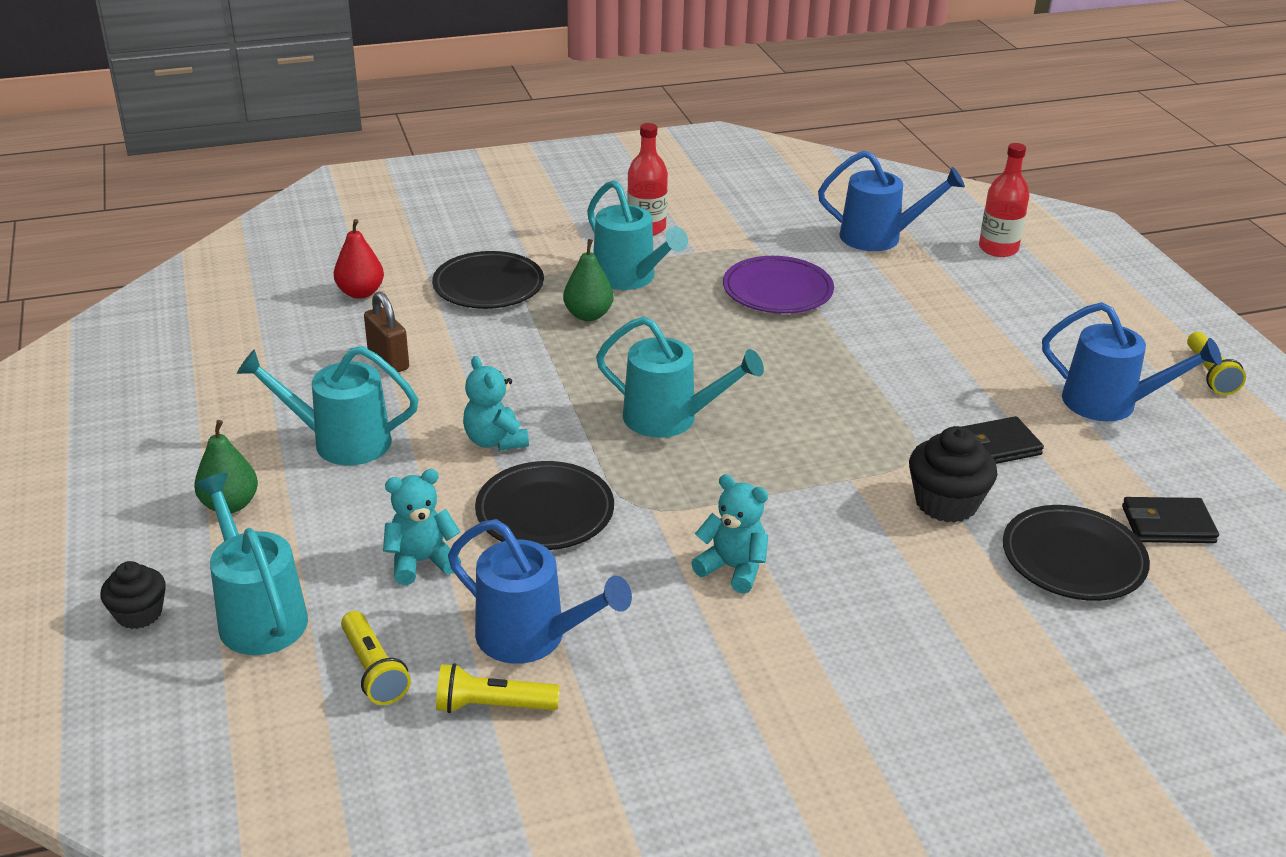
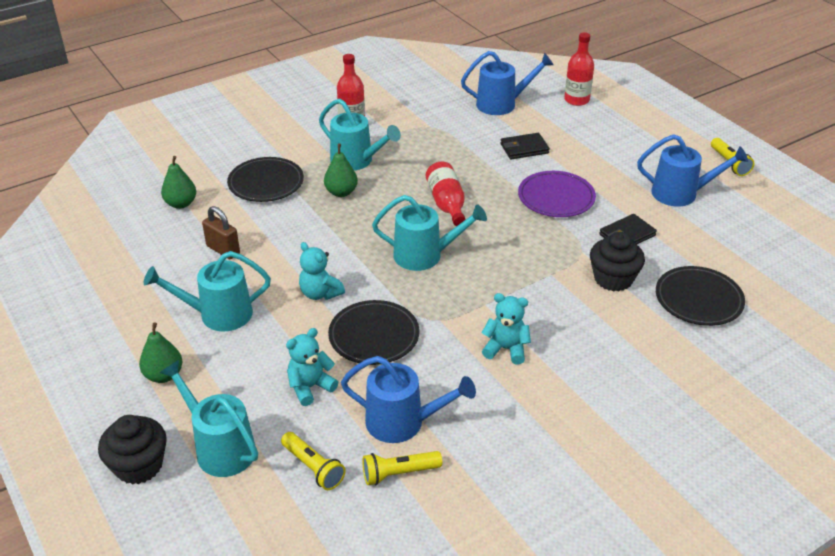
camera: 15 degrees left, 5 degrees up
(139, 614) = (139, 465): black cupcake -> black cupcake, size x1.55
(360, 293) = (181, 204): red pear -> green pear
(735, 356) = (447, 204): none -> red bottle
(777, 291) = (454, 153): purple plate -> purple plate (556, 198)
(1167, 524) = (742, 266): black wallet -> black wallet (524, 148)

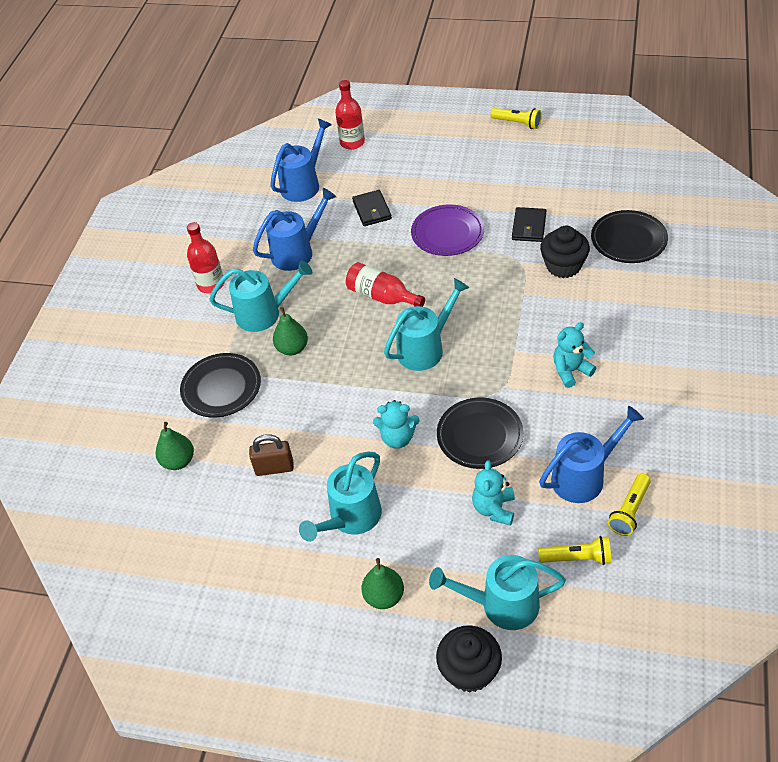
camera: 40 degrees left, 10 degrees up
(524, 148) = (372, 210): black wallet -> black wallet turned 45 degrees counterclockwise
(681, 194) = (519, 169): blue watering can -> blue watering can (297, 252)

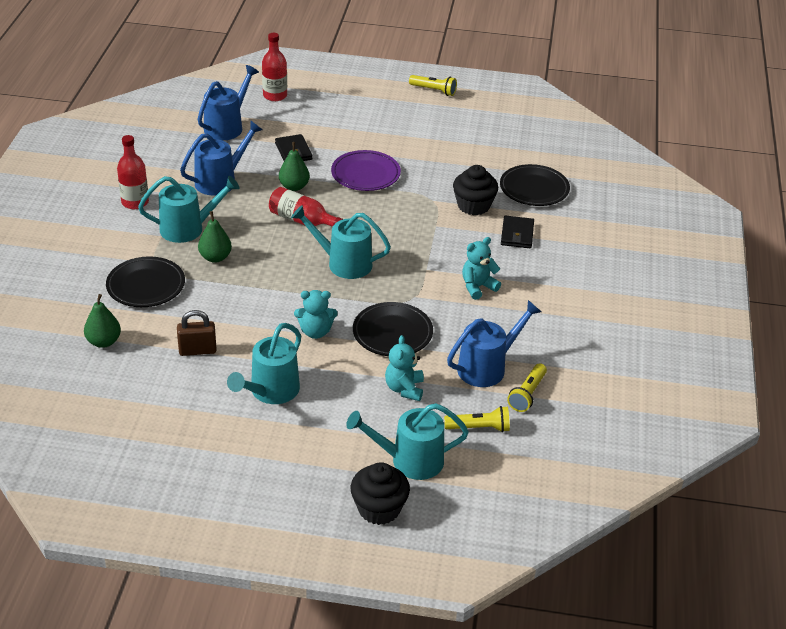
camera: 10 degrees left, 10 degrees down
(384, 596) = (301, 452): green pear -> green pear (294, 187)
(425, 348) = (343, 263): turquoise watering can -> turquoise watering can turned 120 degrees counterclockwise
(529, 227) = (442, 173): black wallet -> black wallet (517, 234)

